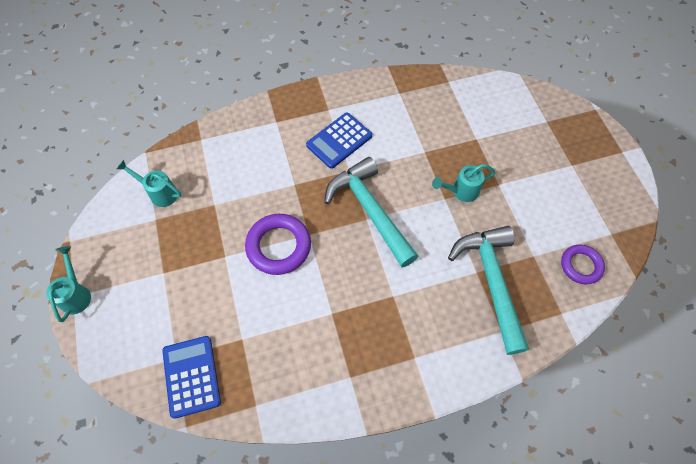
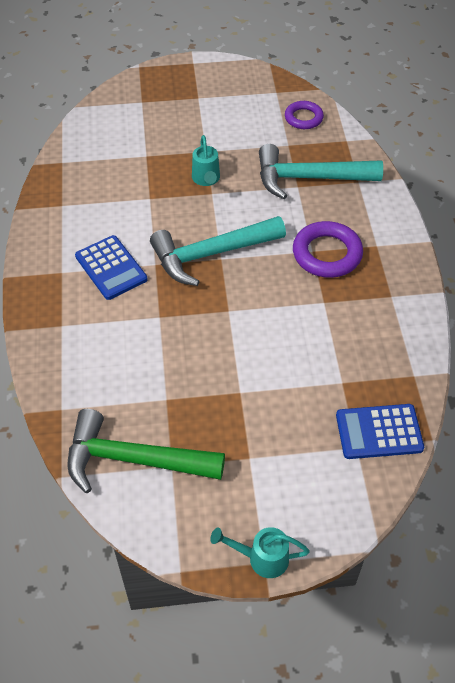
camera: 80 degrees left, 10 degrees down
(159, 193) = (133, 459): turquoise watering can -> green hammer
(279, 246) = (237, 339): purple ring -> purple ring (327, 254)

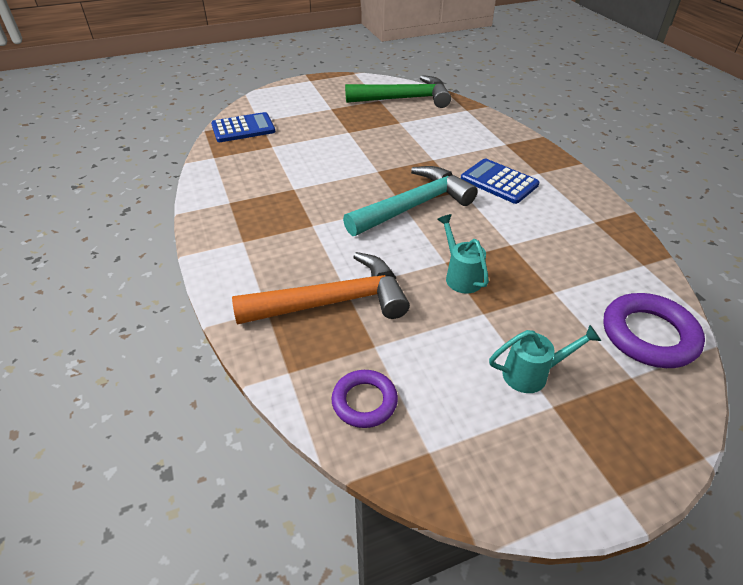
camera: 165 degrees right, 10 degrees down
(262, 558) = (311, 81): turquoise watering can -> turquoise watering can (532, 374)
(308, 178) = (333, 302): turquoise hammer -> orange hammer
(327, 254) = (296, 225): purple ring -> purple ring (648, 335)

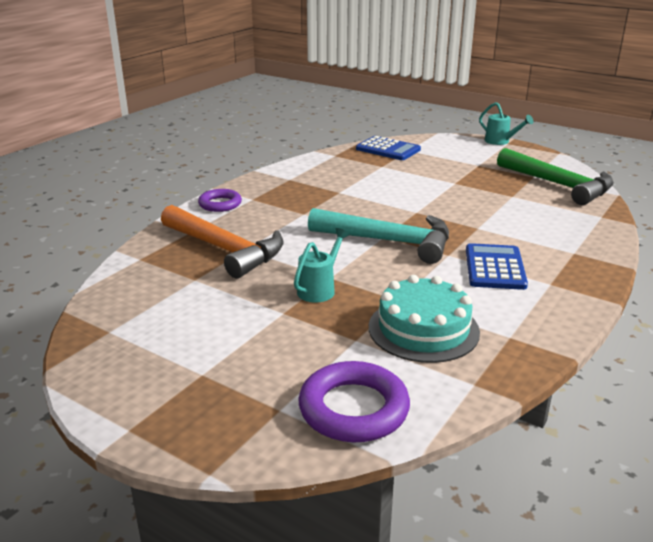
camera: 55 degrees right, 15 degrees down
(364, 401) = (136, 293): purple ring -> purple ring (220, 204)
(532, 374) = (231, 354): turquoise watering can -> turquoise watering can (500, 142)
(561, 252) = (423, 329): none -> turquoise cake

